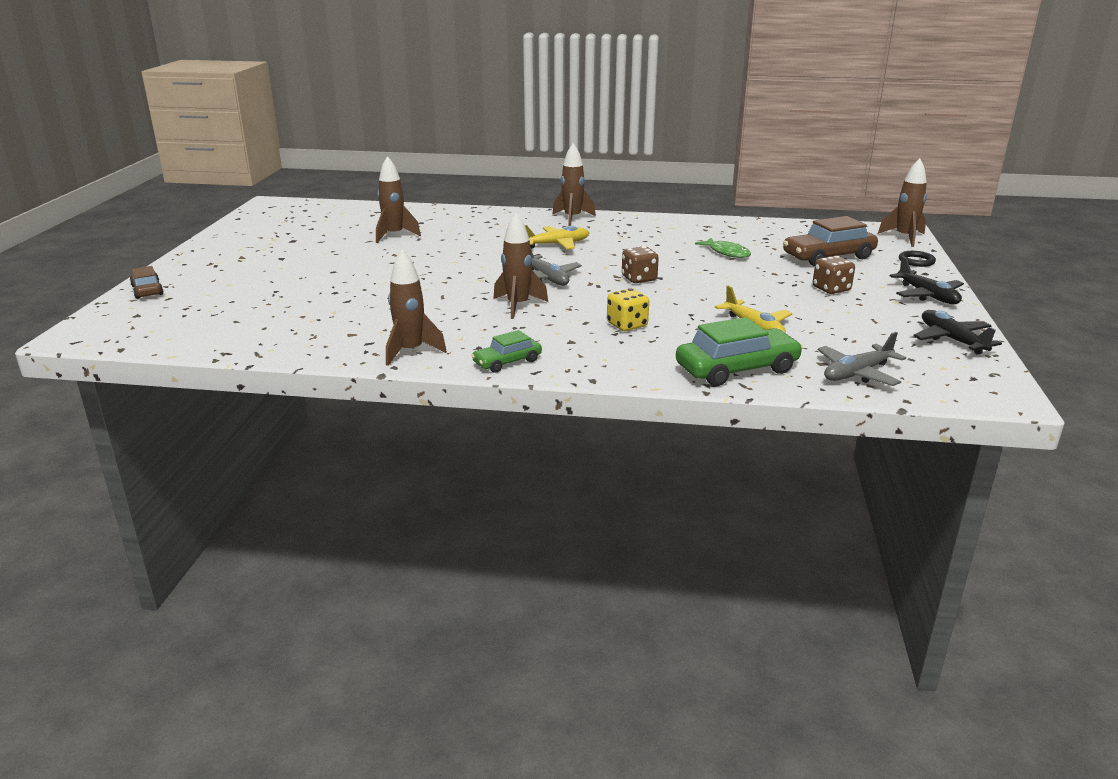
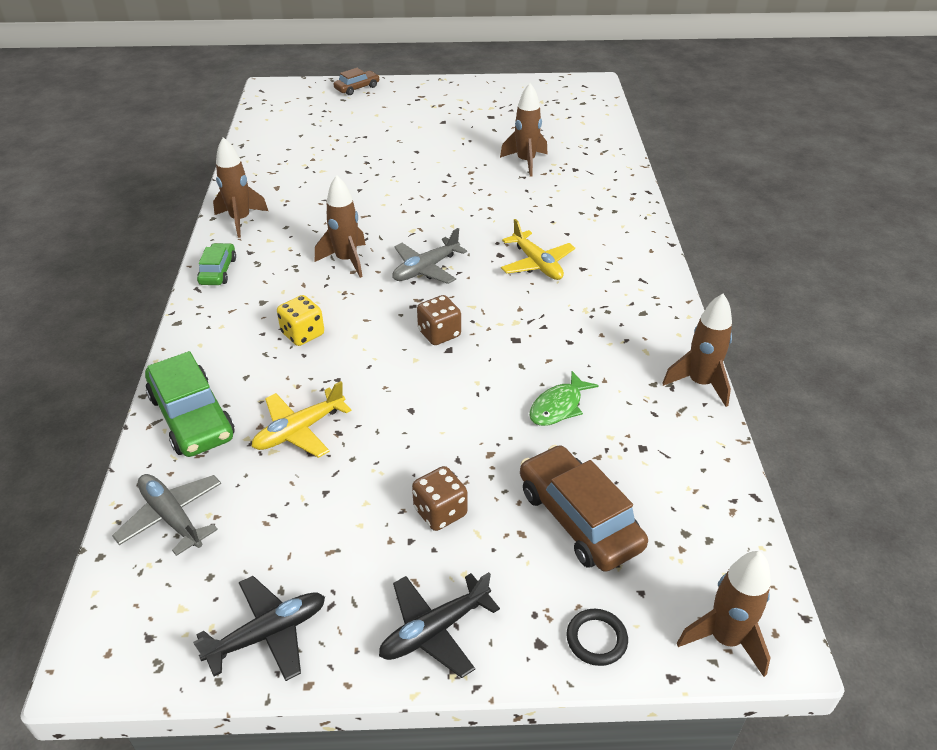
camera: 80 degrees right, 15 degrees up
(507, 362) = (218, 271): green car -> green car turned 45 degrees clockwise
(572, 218) = (641, 265): brown rocket -> brown rocket (700, 383)

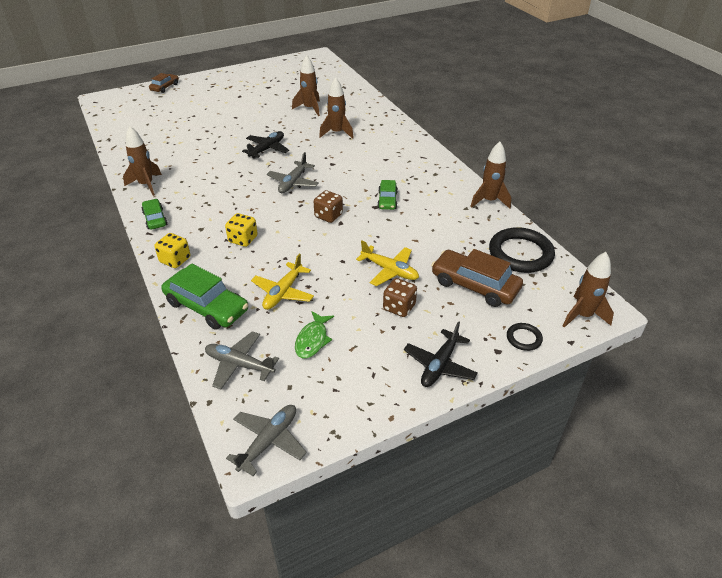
camera: 25 degrees left, 0 degrees up
(128, 647) = (269, 441): none -> grey plane
(201, 337) = (175, 260): none -> yellow dice
(268, 634) = (348, 402): black plane -> black plane (267, 149)
(346, 260) = (238, 191): brown rocket -> brown rocket (337, 133)
(537, 264) = (358, 163): yellow plane -> yellow plane (389, 270)
(540, 334) = (387, 200): none -> green car
(558, 406) = (424, 234): green fish -> green fish (312, 340)
(691, 490) = (520, 253): none -> black ring

